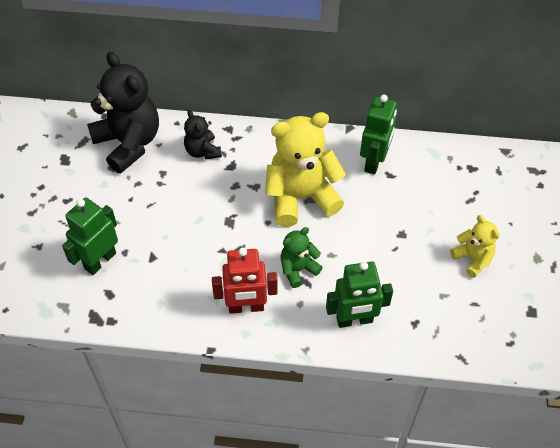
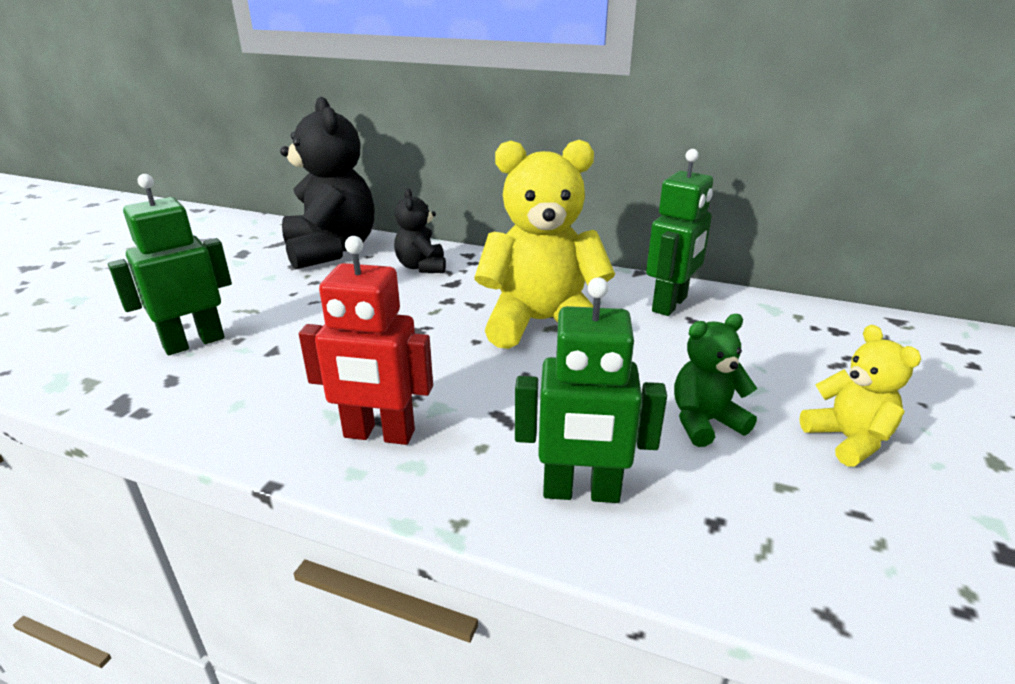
camera: 15 degrees right, 25 degrees down
(298, 269) = (499, 400): green teddy bear -> green teddy bear (704, 422)

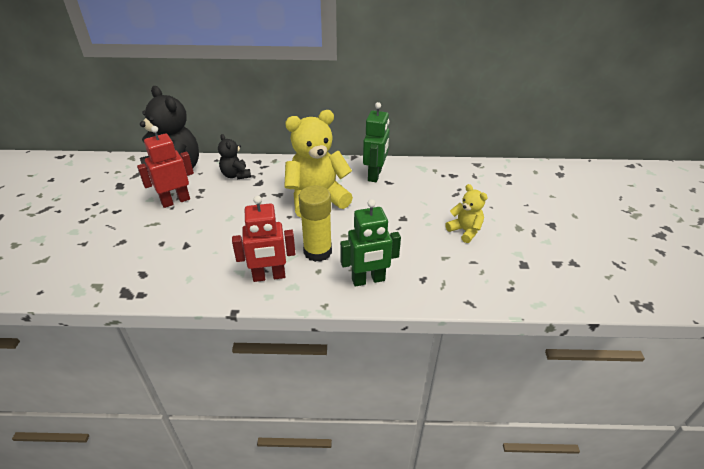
camera: 20 degrees left, 10 degrees up
(194, 342) = (138, 250): green robot -> none
(304, 285) = (175, 201): none -> red robot
(498, 411) = (317, 251): none -> yellow glue stick
(704, 422) = (408, 236): green teddy bear -> none

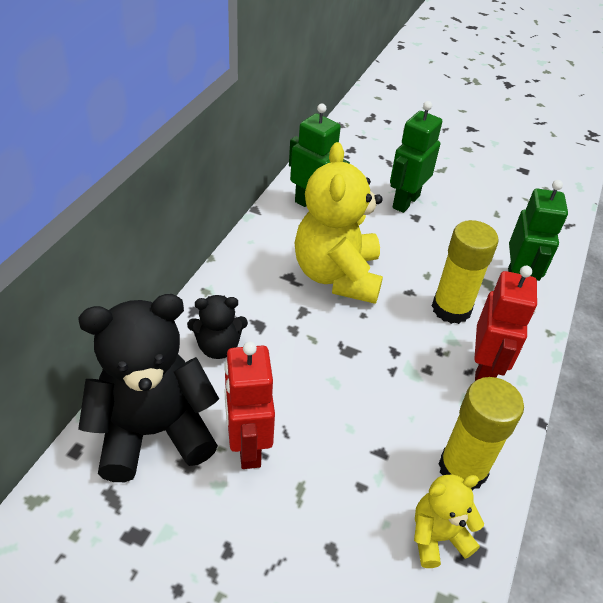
camera: 70 degrees left, 5 degrees up
(184, 279) = (462, 469): none -> yellow glue stick
(416, 210) = (405, 202): none -> green robot
(465, 231) = (458, 183): yellow teddy bear -> yellow teddy bear (437, 537)

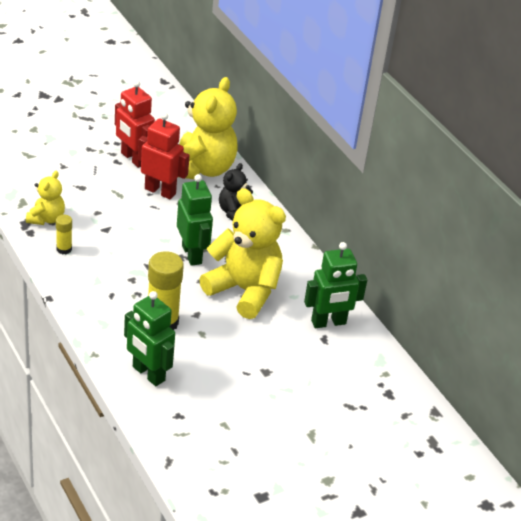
camera: 125 degrees right, 5 degrees down
(154, 431) = (201, 169): black teddy bear -> yellow teddy bear
(405, 202) = (289, 378): green robot -> green robot (192, 254)
(462, 469) = (64, 249): yellow glue stick -> yellow glue stick, size x0.50
(484, 369) = (105, 302): red robot -> red robot (133, 159)

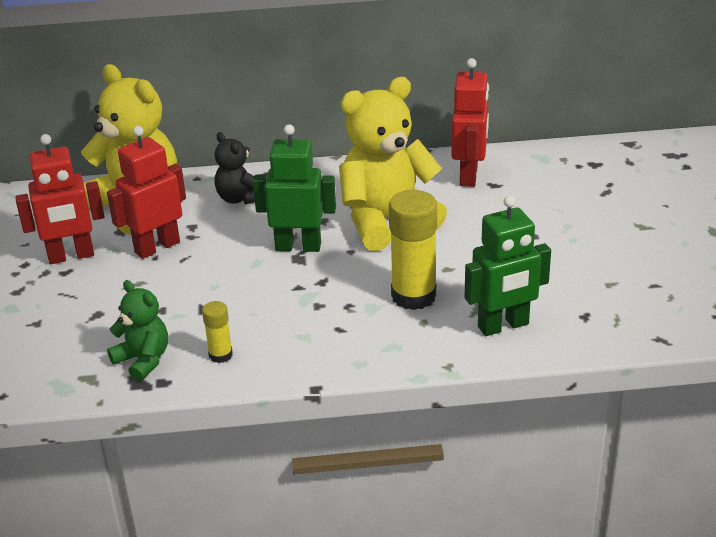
camera: 60 degrees left, 5 degrees down
(46, 219) = (143, 360): yellow teddy bear -> green teddy bear
(328, 322) = (469, 176): green robot -> red robot

